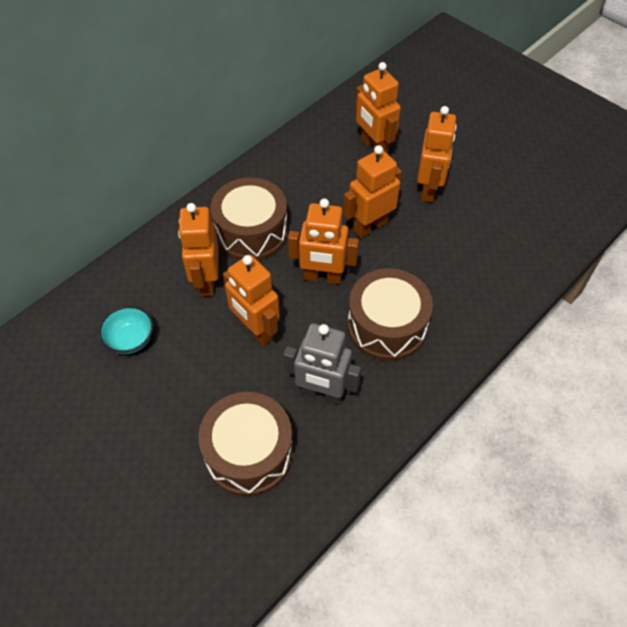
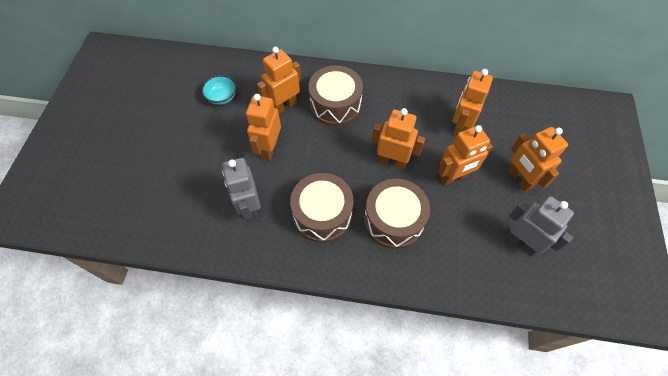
camera: 55 degrees right, 5 degrees up
(249, 453) = (188, 194): brown drum -> brown drum (393, 220)
(322, 277) = (332, 159): orange robot -> orange robot (519, 179)
(536, 185) = (521, 242): none -> grey robot

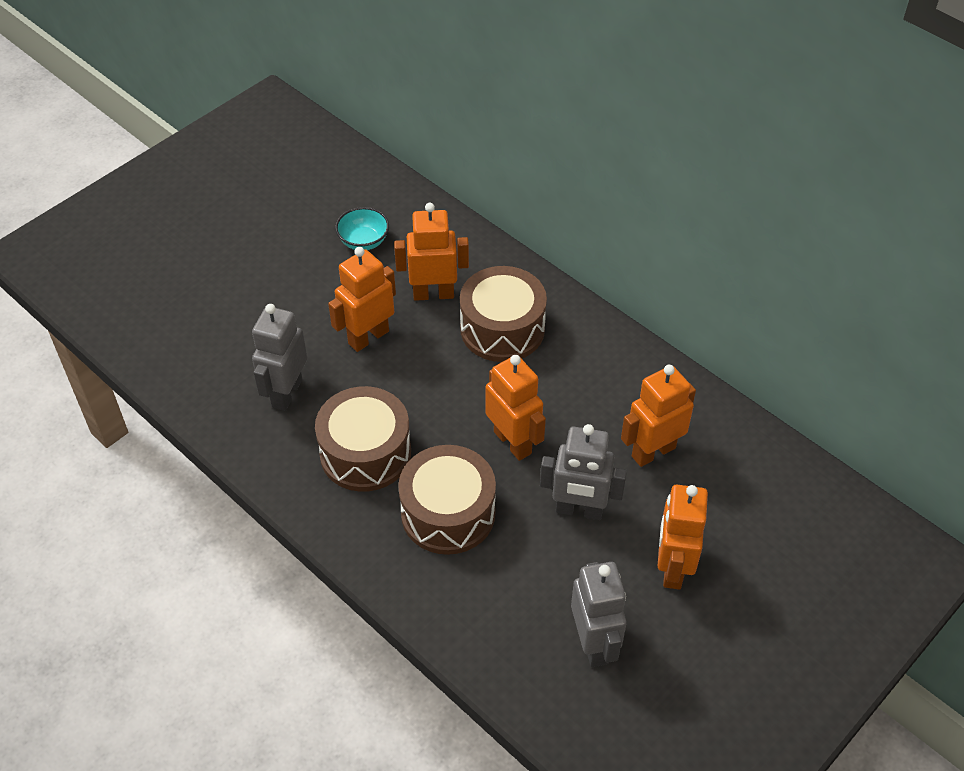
camera: 35 degrees right, 10 degrees down
(453, 177) = (579, 510): orange robot -> grey robot

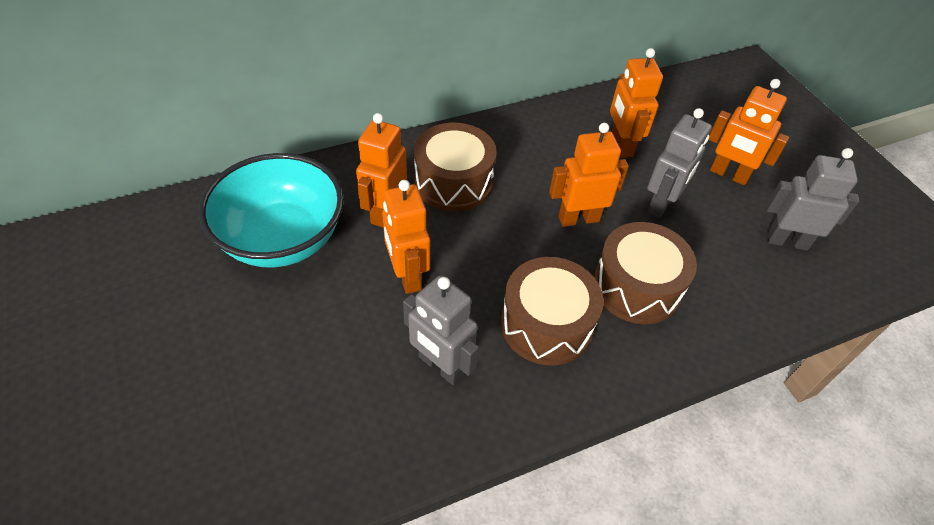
camera: 70 degrees left, 0 degrees up
(363, 241) = (282, 239): turquoise bowl -> turquoise bowl, size x2.32

